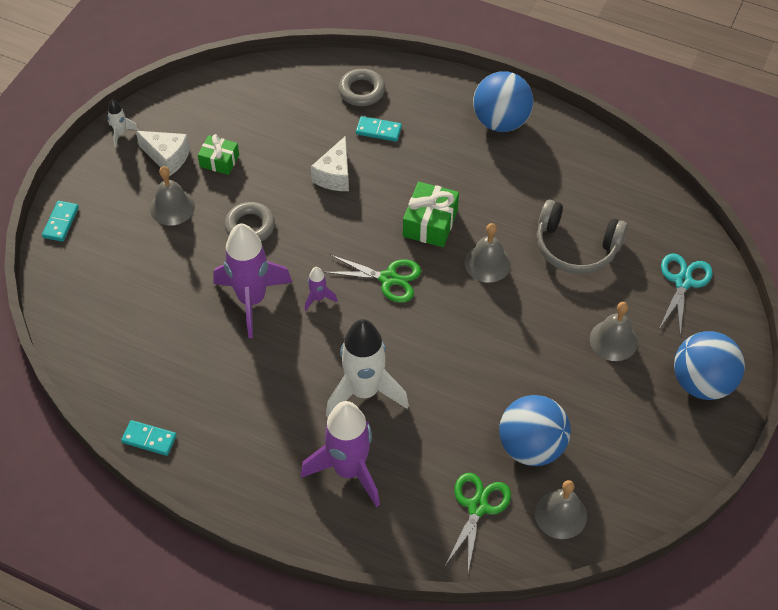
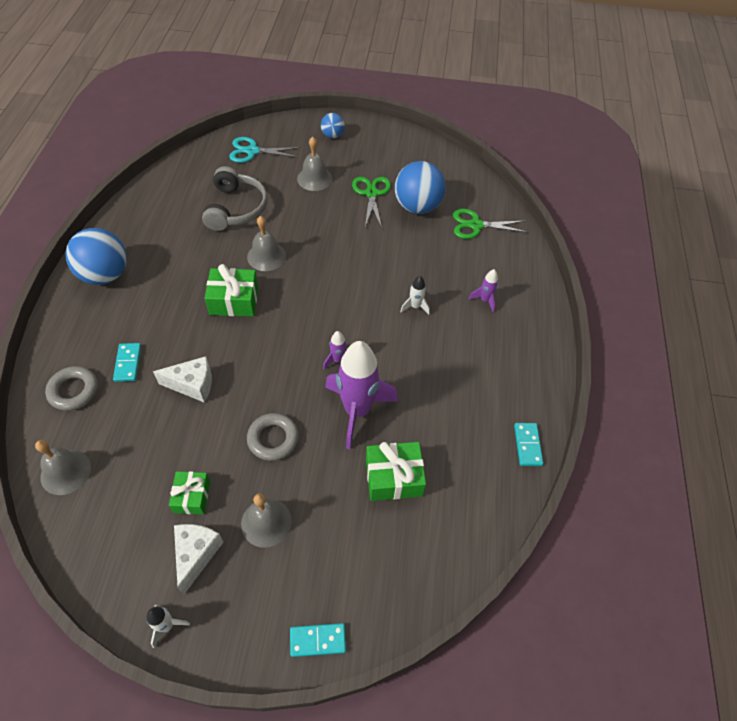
camera: 110 degrees left, 0 degrees up
(169, 311) = (393, 477): none -> green gift
(349, 470) = (485, 300): purple rocket -> purple rocket, size x0.43
(364, 391) = (415, 306): white rocket -> white rocket, size x0.43
(388, 279) = (301, 316): green scissors -> green scissors (371, 193)
(560, 514) = (459, 185): grey bell -> grey bell (65, 472)
(702, 382) = (332, 135): blue ball -> blue ball, size x0.52

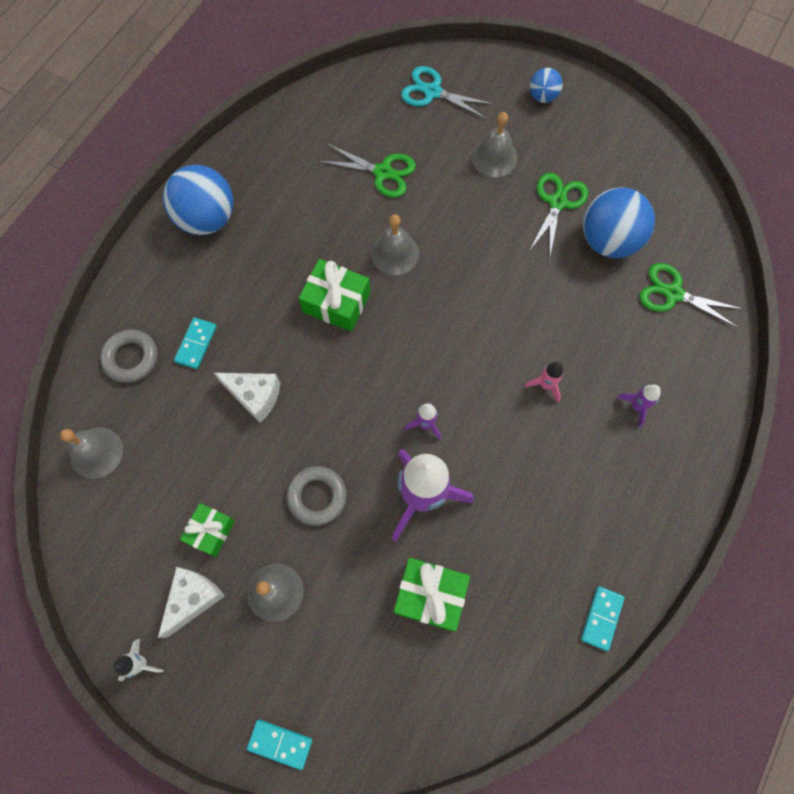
camera: 25 degrees right, 15 degrees up
(235, 208) = (383, 172): grey headphones -> green scissors
(415, 306) = (545, 385): white rocket -> pink rocket

